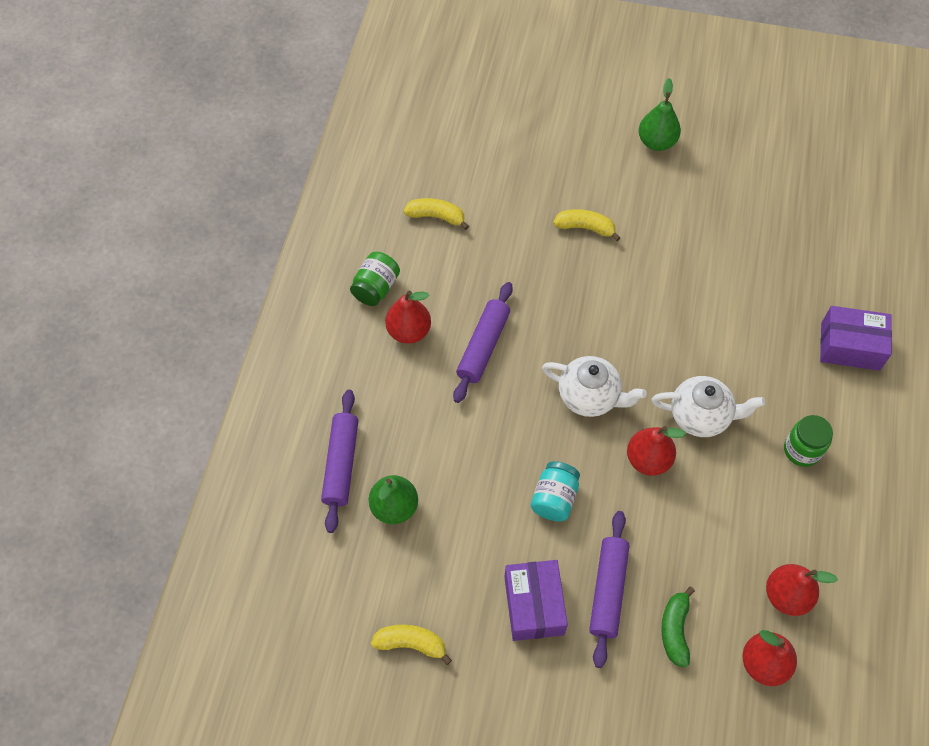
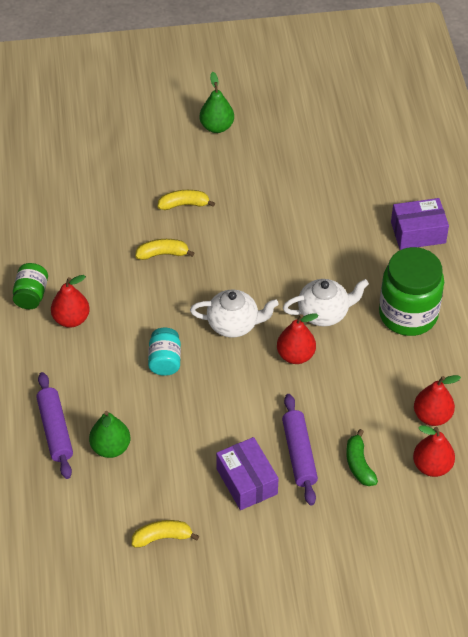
camera: 20 degrees left, 10 degrees down
(436, 216) = (60, 229): yellow banana -> yellow banana (162, 254)
(483, 346) = (136, 313): purple rolling pin -> none
(554, 498) = (234, 403): turquoise jar -> turquoise jar (165, 361)
(802, 450) = (408, 314): green jar -> green jar, size x1.93

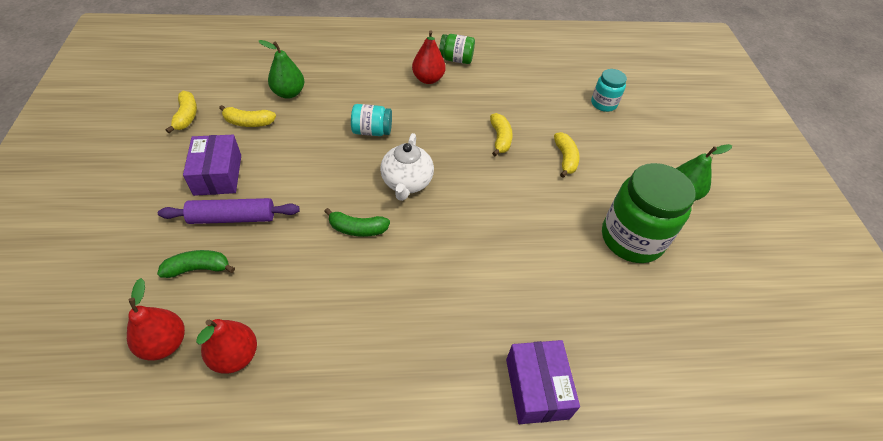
camera: 90 degrees right, 0 degrees up
(55, 430) = (316, 65): purple rolling pin -> none
(98, 169) = (603, 104): none -> turquoise jar
(165, 474) = (248, 122): none -> yellow banana
(246, 481) = (218, 175): purple box -> purple box turned 75 degrees counterclockwise
(295, 355) = (357, 229): red pear -> green banana
(324, 313) = (411, 262): white teapot -> none
(408, 314) = (397, 352): green jar -> green jar (631, 238)

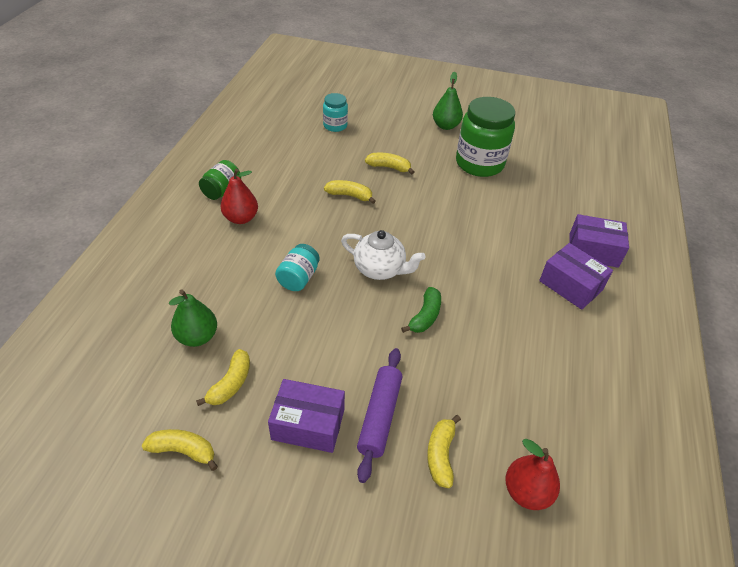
camera: 70 degrees left, 5 degrees down
(198, 268) = (440, 455): green banana -> yellow banana
(235, 356) = (547, 431): red pear -> none
(458, 364) = (571, 285): none -> purple box

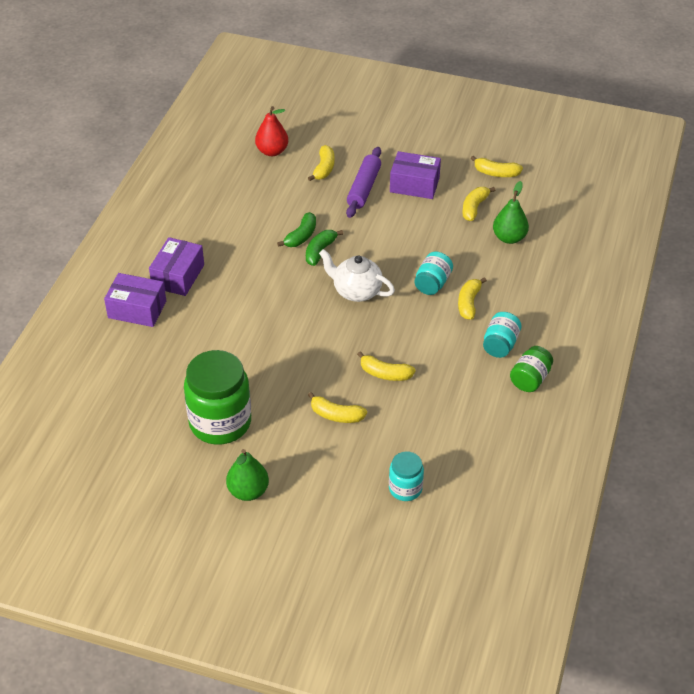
camera: 175 degrees left, 0 degrees up
(241, 218) = (500, 345): red pear -> turquoise jar
(263, 257) = (468, 303): none -> yellow banana
(450, 336) = (301, 236): none -> green banana
(571, 285) = (178, 276): purple box -> purple box turned 60 degrees clockwise

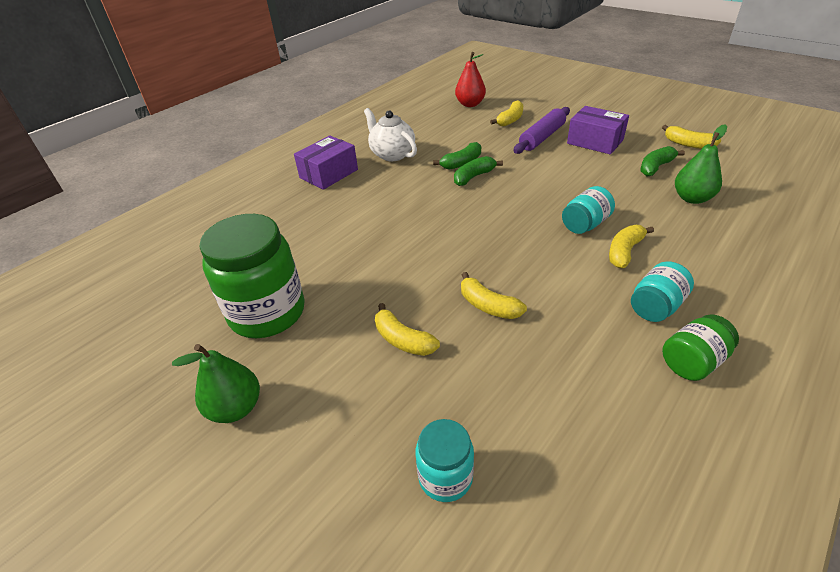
camera: 25 degrees right, 5 degrees down
(137, 309) = (273, 192): purple box -> none
(356, 291) = (494, 216): white teapot -> white teapot (392, 154)
(474, 208) = (655, 167): yellow banana -> green banana

